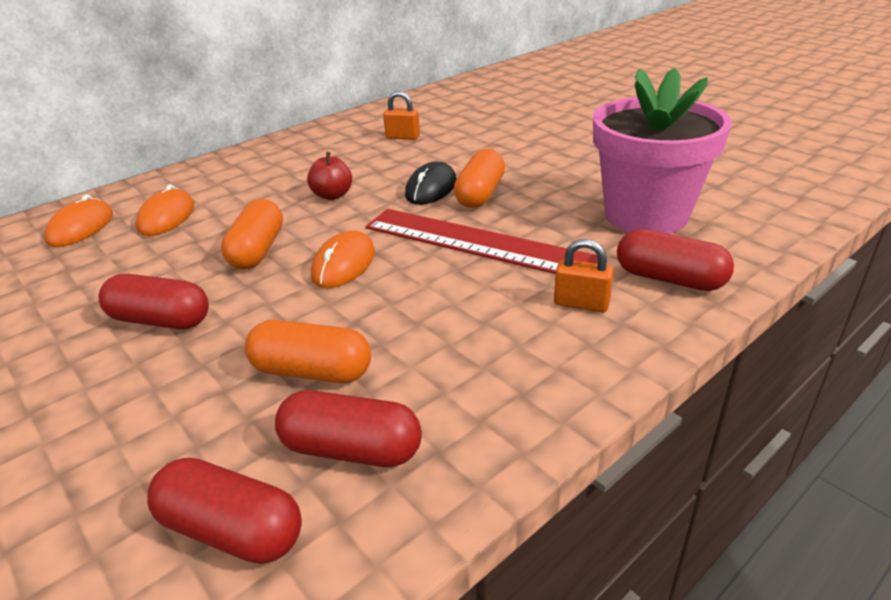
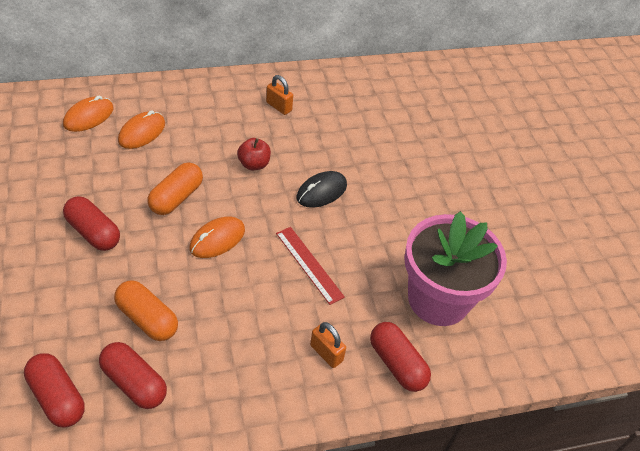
camera: 20 degrees right, 15 degrees up
(403, 137) = (345, 118): orange padlock -> orange padlock (279, 107)
(477, 243) = (309, 264): red ruler -> red ruler, size x0.57
(480, 194) = (348, 216): orange capsule -> none

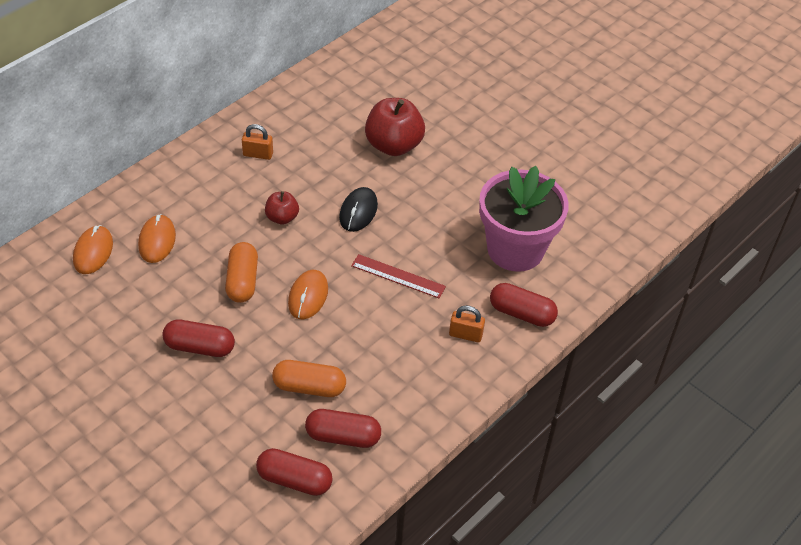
camera: 30 degrees left, 0 degrees up
(398, 153) = (393, 145): none -> red apple

